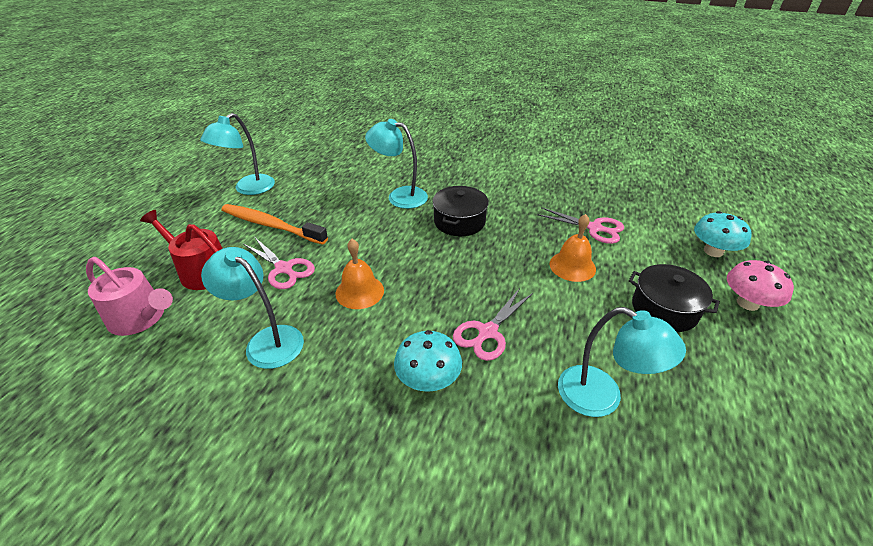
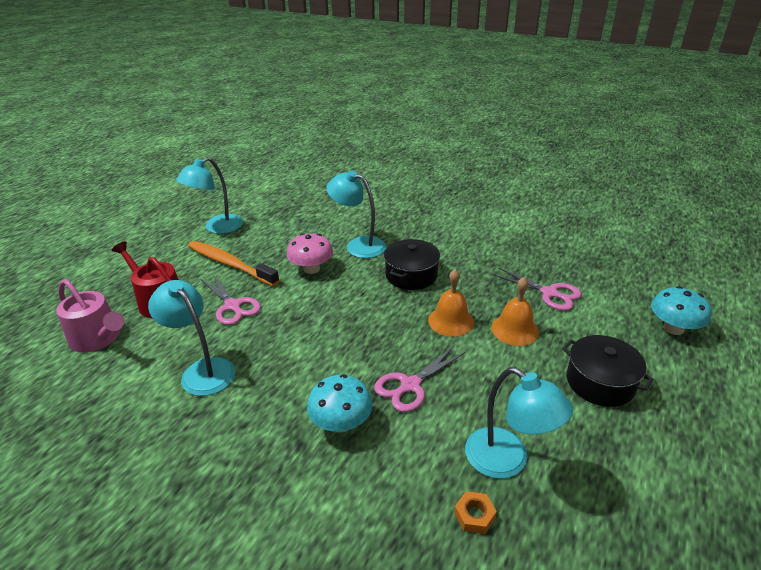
camera: 10 degrees right, 5 degrees down
(359, 291) = (297, 334): orange bell -> orange bell (451, 321)
(586, 458) = (474, 515): none -> orange nut
(747, 303) = (694, 385): pink mushroom -> pink mushroom (311, 269)

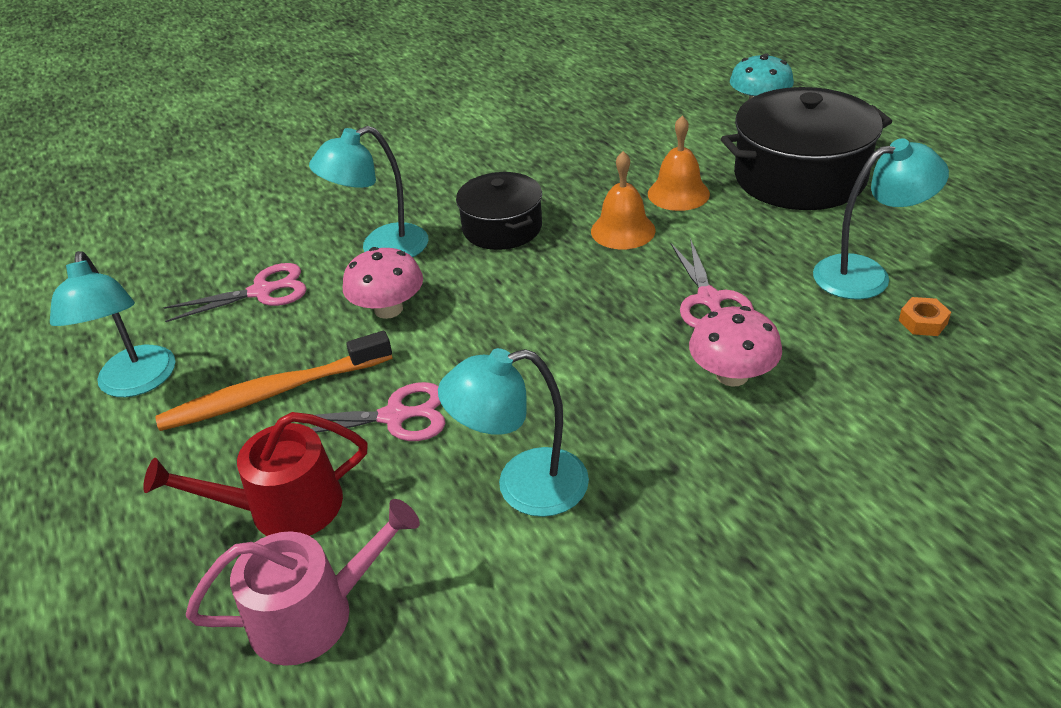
camera: 55 degrees left, 5 degrees up
(341, 423) = (732, 375): turquoise mushroom -> pink mushroom
(549, 293) = (639, 148): pink scissors -> pink scissors (261, 292)
(600, 382) = (799, 177): black pot -> black pot, size x1.67

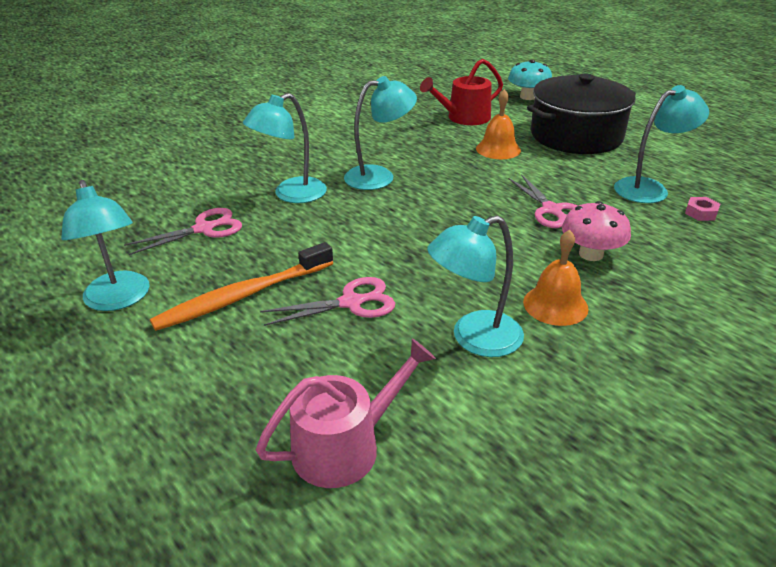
camera: 15 degrees left, 5 degrees down
(283, 507) = (286, 374): red watering can -> red watering can (464, 118)
(388, 309) = (314, 233): pink mushroom -> none
(502, 228) = (379, 176): black pot -> turquoise lamp
(623, 230) = (469, 173): orange bell -> orange bell (555, 305)
(922, 322) = (701, 213): orange nut -> pink nut

